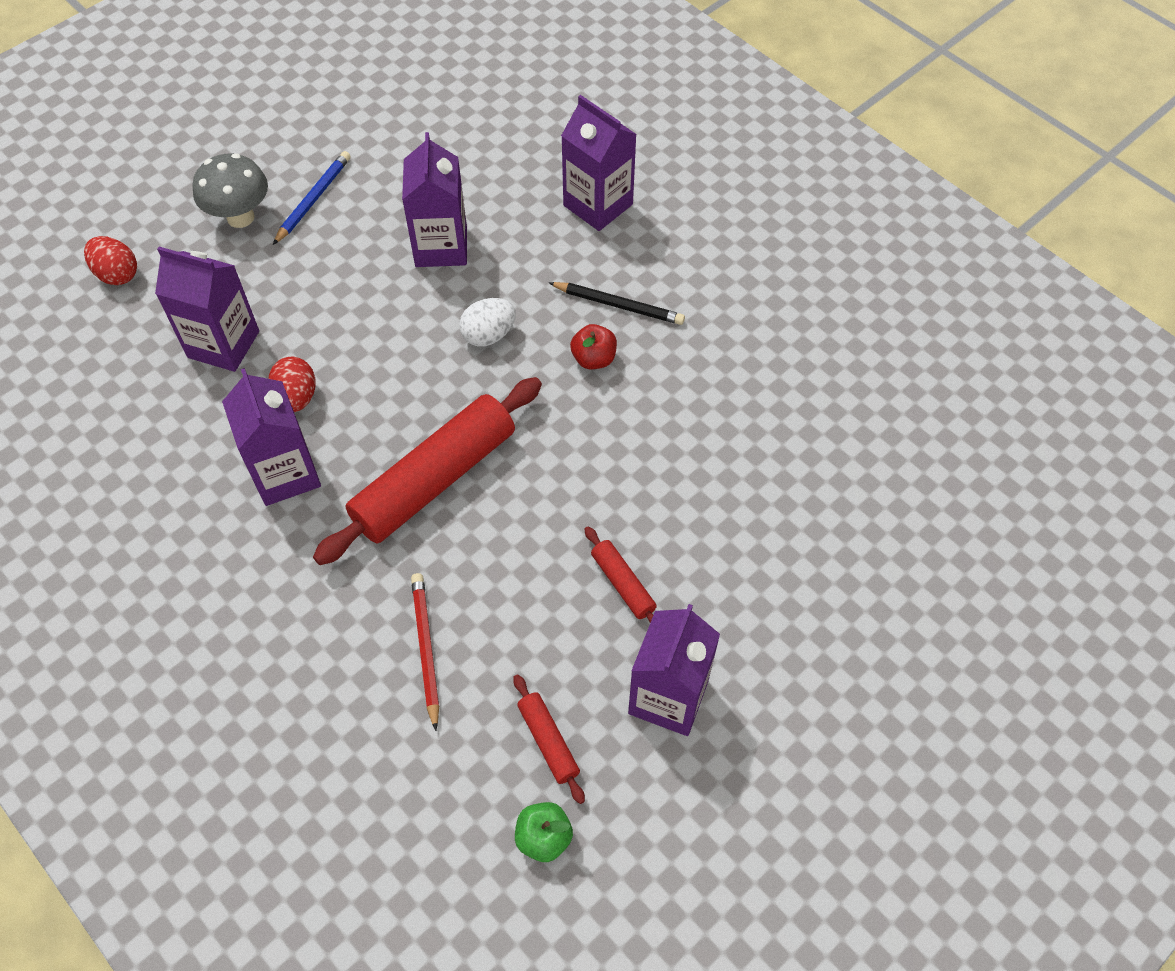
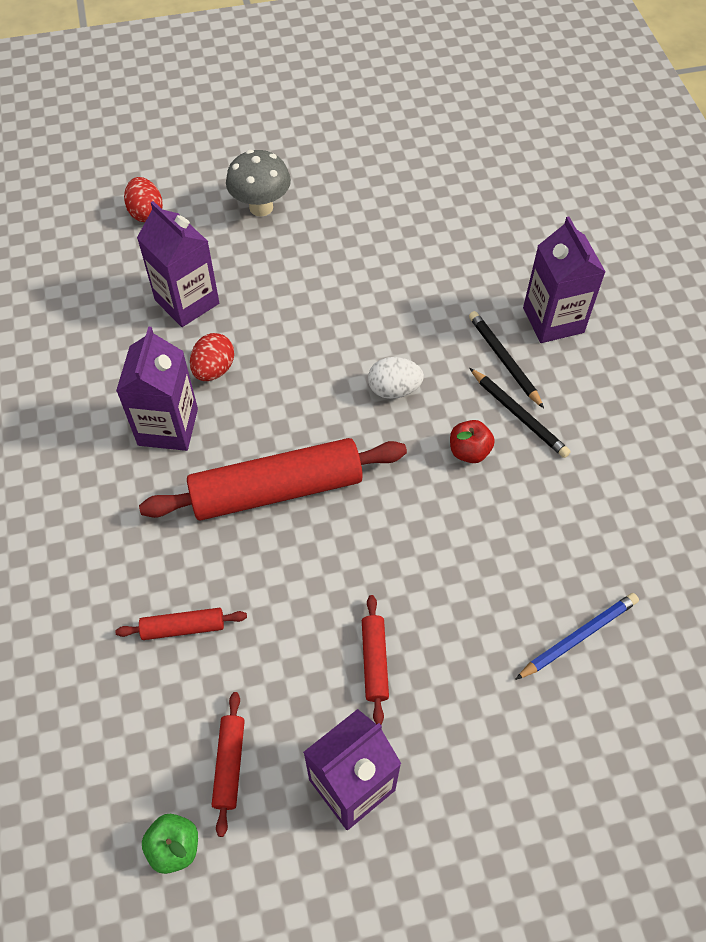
camera: 30 degrees right, 0 degrees up
(313, 199) = (324, 216): blue pencil -> blue pencil (578, 636)
(425, 648) = (183, 628): red pencil -> red rolling pin
(441, 247) = (400, 298): purple carton -> none
(575, 261) = (503, 360): none -> black pencil

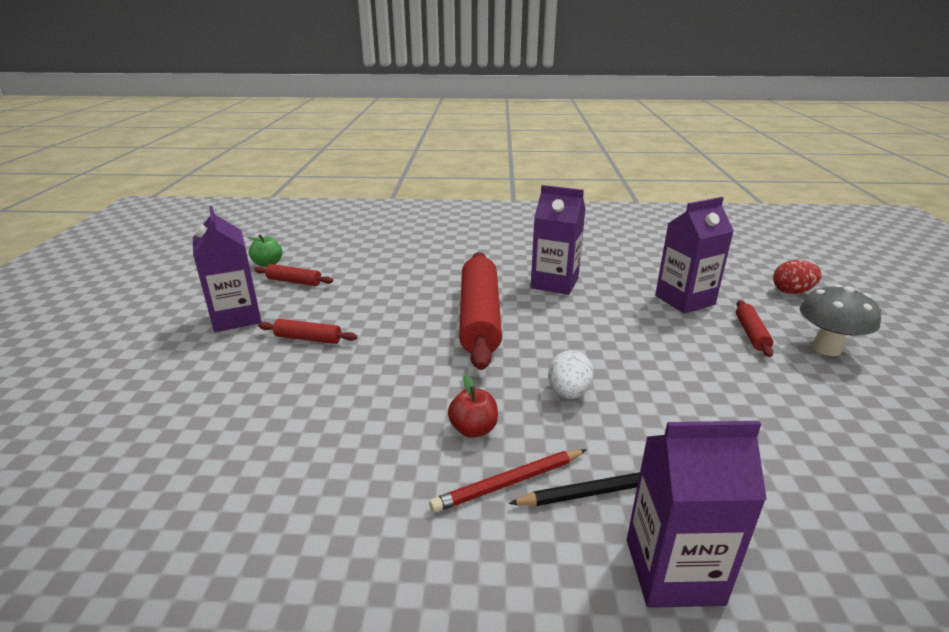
camera: 105 degrees right, 30 degrees down
(183, 628) = (393, 276): red rolling pin -> red rolling pin (751, 334)
(214, 369) = (607, 304): red egg -> none
(519, 415) = (508, 483): black pencil -> red pencil
(578, 636) = (223, 456): blue pencil -> none

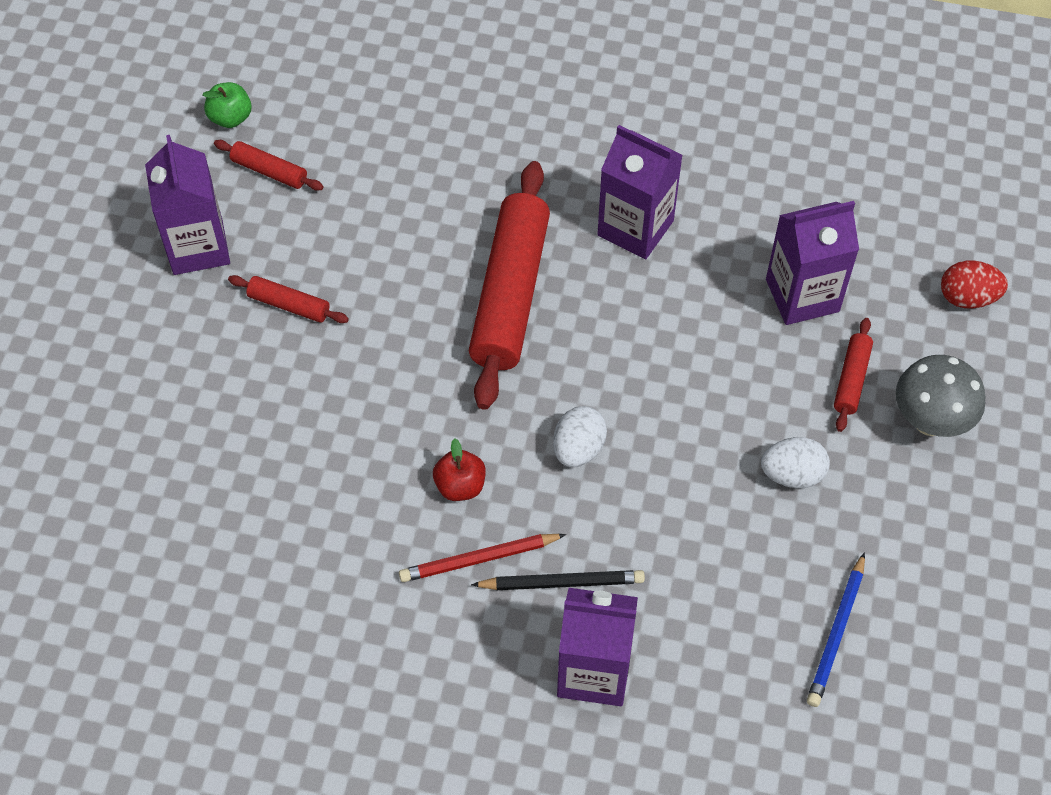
camera: 10 degrees right, 30 degrees up
(752, 389) = (792, 474): none -> white egg
(888, 496) = (836, 633): none -> blue pencil

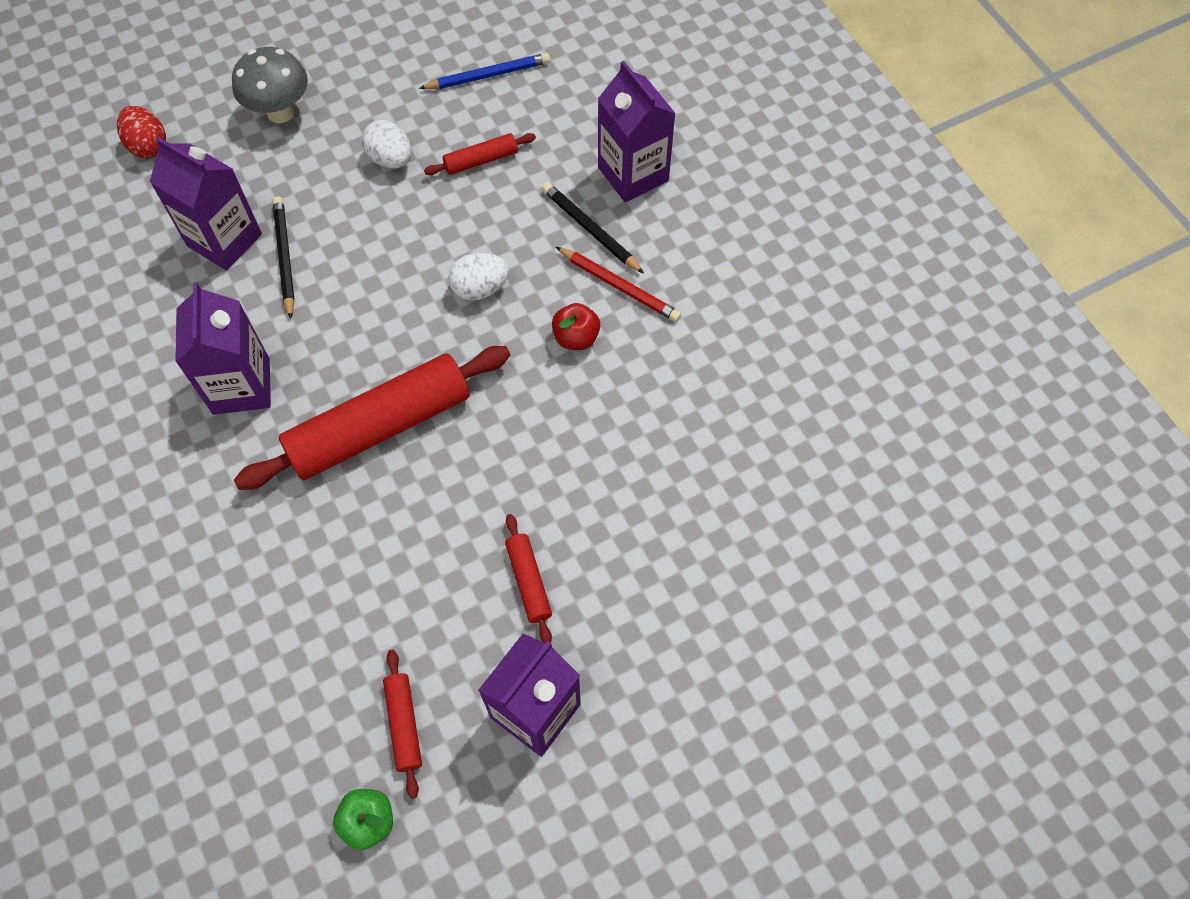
camera: 130 degrees left, 5 degrees up
(744, 327) = (284, 257): none -> black pencil
(851, 379) = (280, 171): red rolling pin -> red rolling pin (481, 160)

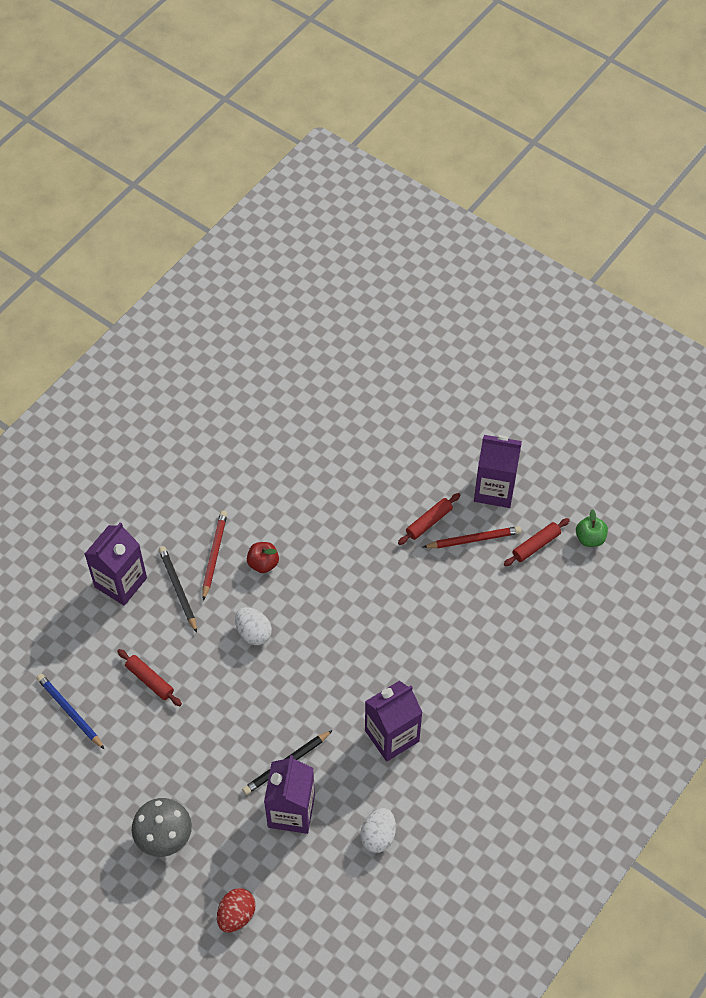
camera: 115 degrees left, 5 degrees down
(380, 426) = (377, 642): red rolling pin -> none
(390, 159) = (174, 739): white egg -> white egg (378, 836)
(465, 633) = (474, 539): none -> red pencil
(590, 230) = (178, 589): black pencil -> black pencil turned 135 degrees clockwise

